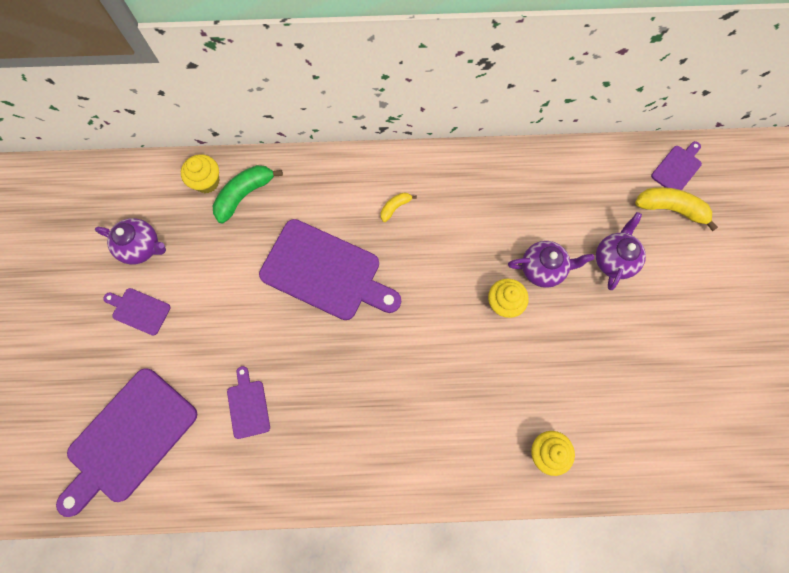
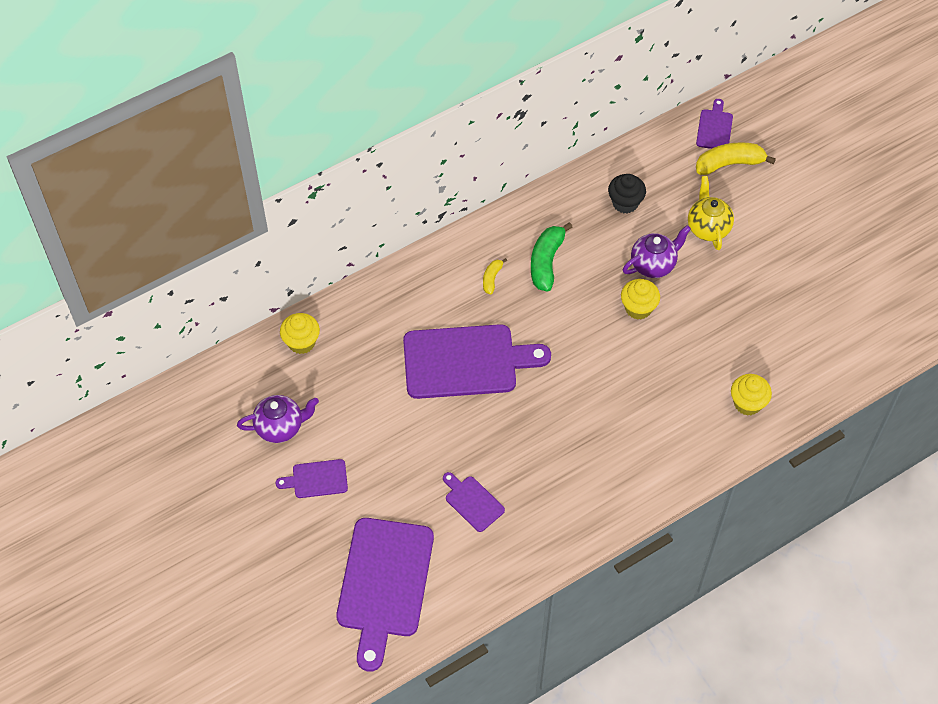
camera: 30 degrees left, 15 degrees down
(244, 195) = (346, 336): green banana -> green banana (546, 262)
(553, 198) = (625, 203): none -> black cupcake
(613, 260) = (708, 228): purple teapot -> yellow teapot

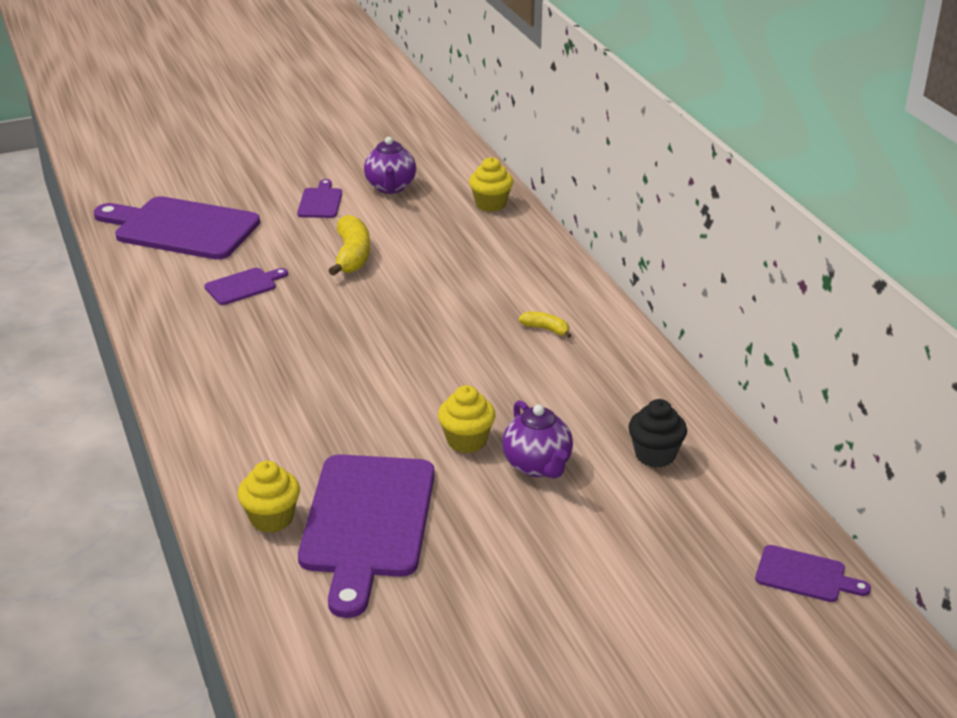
camera: 100 degrees right, 25 degrees down
(466, 361) = (429, 299): purple cutting board -> purple cutting board (367, 522)
(546, 262) = (563, 373): green banana -> none
(708, 228) = (595, 532): yellow teapot -> none
(729, 164) = (725, 579): yellow banana -> yellow banana (352, 255)

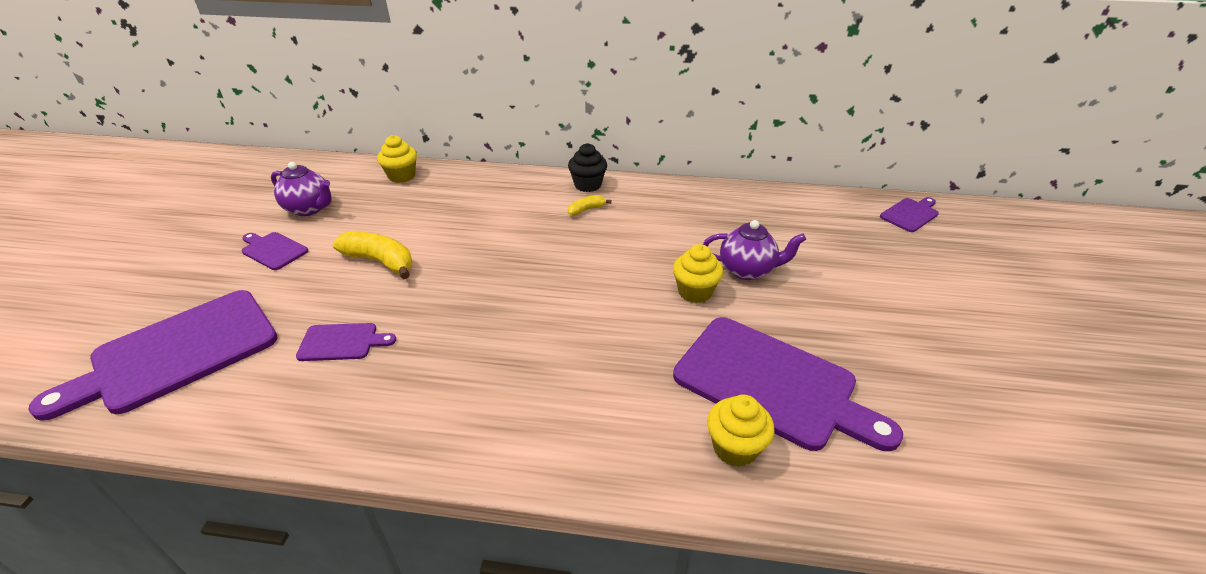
camera: 60 degrees left, 5 degrees up
(243, 286) = (342, 342): purple cutting board -> purple cutting board turned 90 degrees clockwise
(655, 455) = (764, 220): black cupcake -> black cupcake (588, 185)

